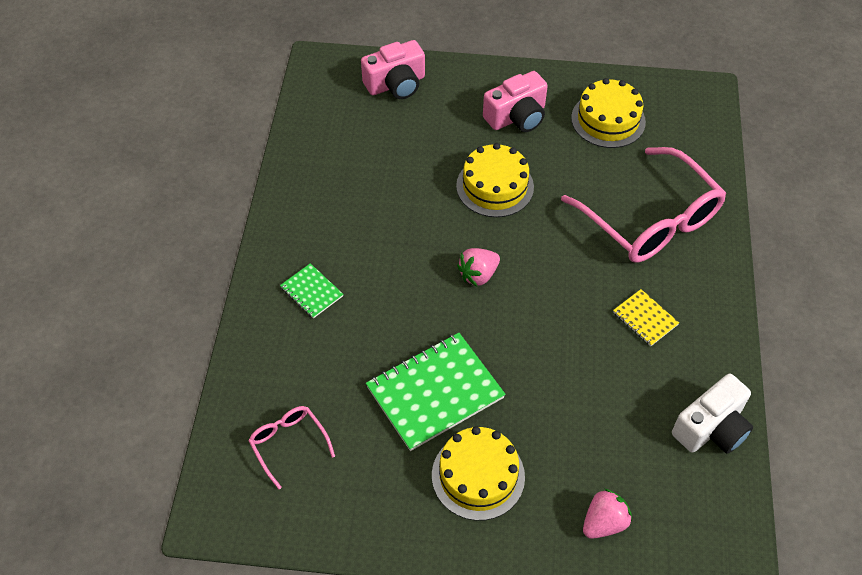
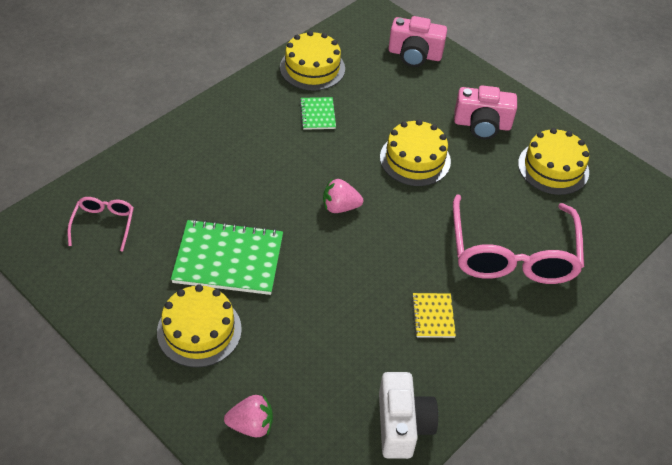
camera: 35 degrees right, 5 degrees down
(311, 292) = (217, 146): green notebook -> green notebook (317, 114)
(318, 155) = (312, 68): none -> yellow cake
(711, 428) = (402, 425): white camera -> white camera turned 90 degrees counterclockwise

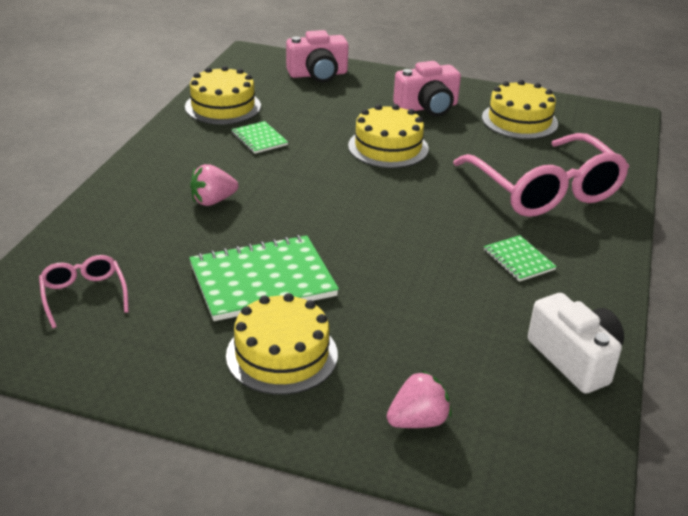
camera: 25 degrees left, 15 degrees down
(340, 207) = (346, 203): pink strawberry -> pink strawberry (213, 201)
(433, 316) = (518, 260): yellow notebook -> green notebook

